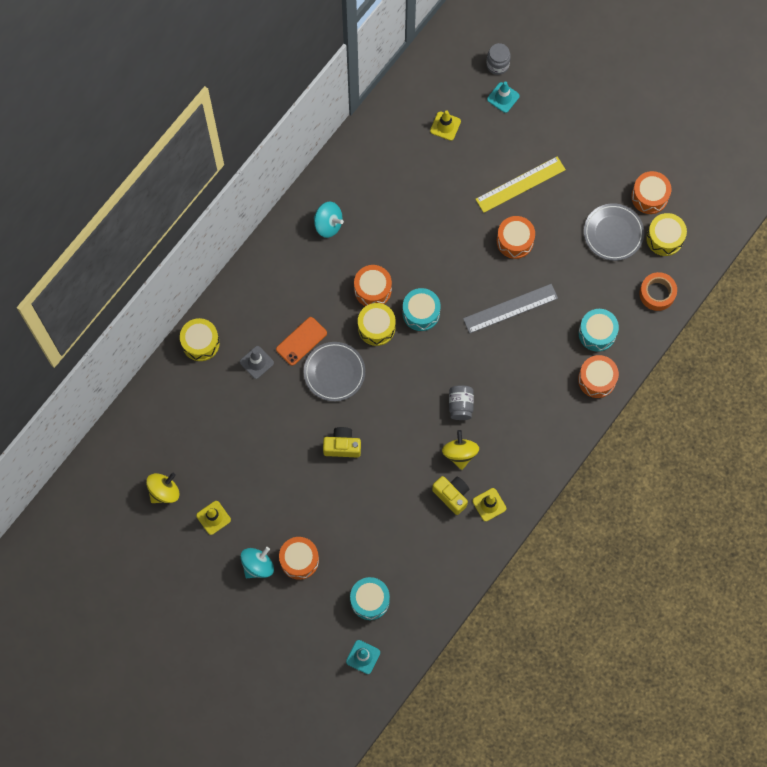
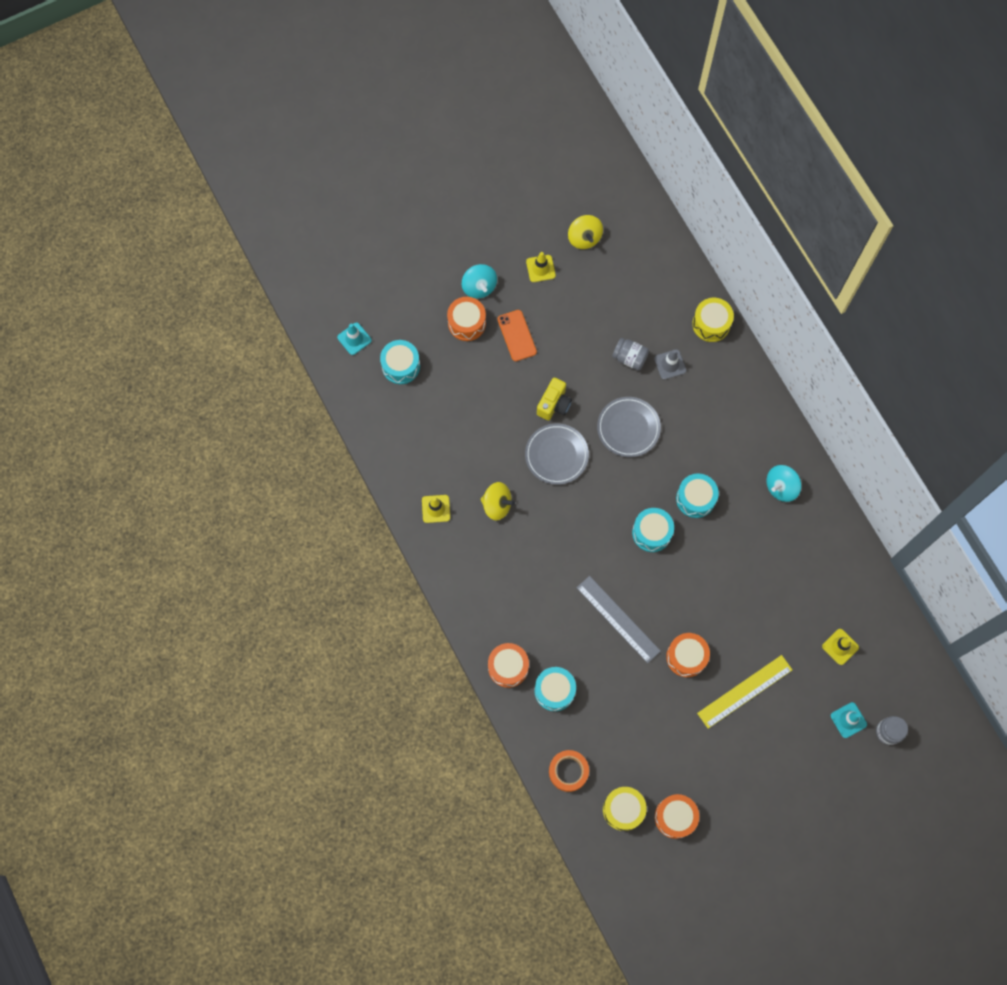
camera: 115 degrees right, 0 degrees up
(301, 341) = (672, 412): orange phone -> orange phone (517, 335)
(372, 289) = (695, 499): orange drum -> turquoise drum
(376, 327) = (655, 485): yellow drum -> none
(452, 495) = (461, 479): yellow camera -> none
(460, 405) = (543, 527): grey jar -> grey jar (629, 358)
(510, 308) = (618, 619): grey ruler -> grey ruler turned 45 degrees counterclockwise
(520, 184) = (745, 691): yellow ruler -> yellow ruler turned 60 degrees clockwise
(613, 233) = (651, 759): grey plate -> grey plate (556, 455)

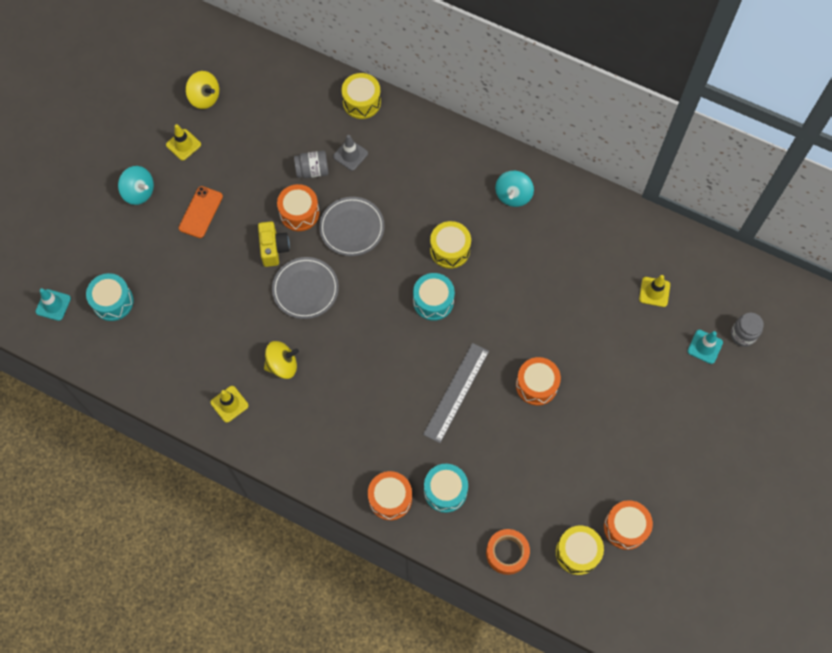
camera: 35 degrees left, 5 degrees down
(467, 323) = (148, 229): orange drum -> orange drum (299, 213)
(517, 335) = (200, 212): orange phone -> orange phone turned 75 degrees clockwise
(618, 619) = (456, 392): grey ruler -> grey ruler turned 75 degrees counterclockwise
(695, 499) = (450, 250): turquoise drum -> yellow drum
(745, 691) = (605, 381): yellow ruler -> none

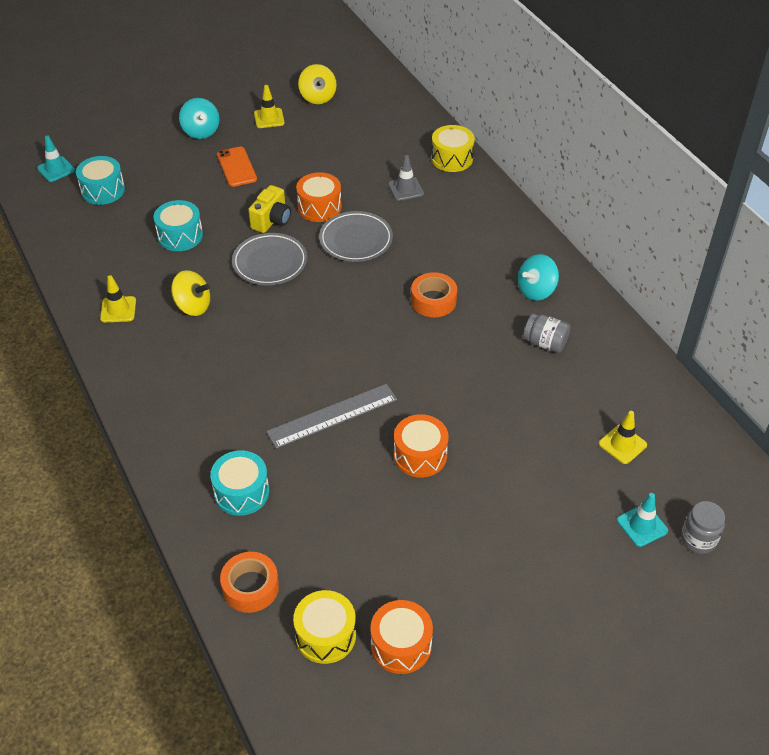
camera: 35 degrees right, 20 degrees down
(200, 212) = (236, 167): orange phone -> orange phone turned 75 degrees counterclockwise
(312, 170) = (360, 184): grey jar -> grey jar (545, 343)
(390, 498) = (183, 466): orange drum -> none
(433, 301) = (379, 331): turquoise drum -> turquoise drum (180, 236)
(450, 250) = (433, 301): yellow drum -> orange tape

